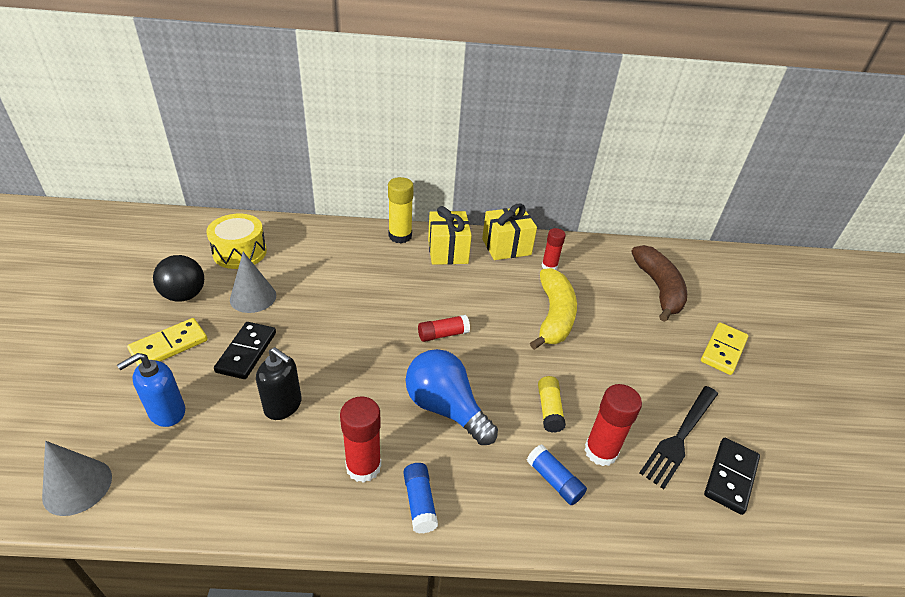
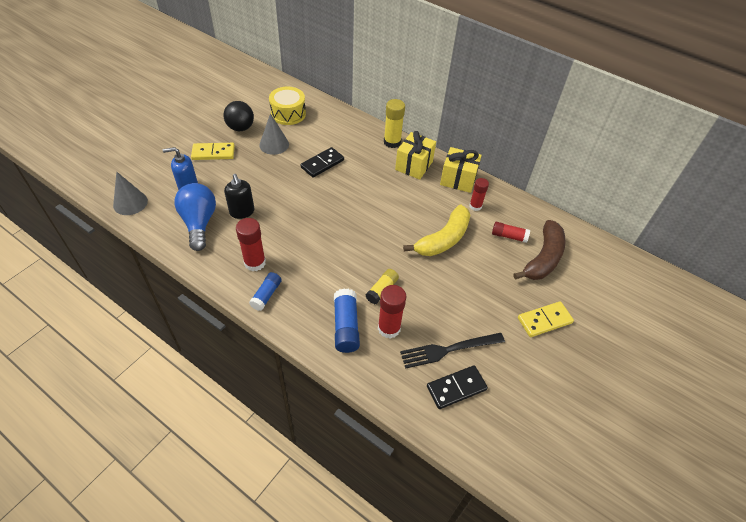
camera: 35 degrees right, 10 degrees up
(247, 352) = (247, 174): black domino -> black domino (322, 164)
(443, 334) = (360, 216): red glue stick -> red glue stick (509, 236)
(445, 408) = (323, 257): blue light bulb -> blue light bulb (199, 223)
(554, 480) = (346, 326): blue glue stick -> blue glue stick, size x1.51

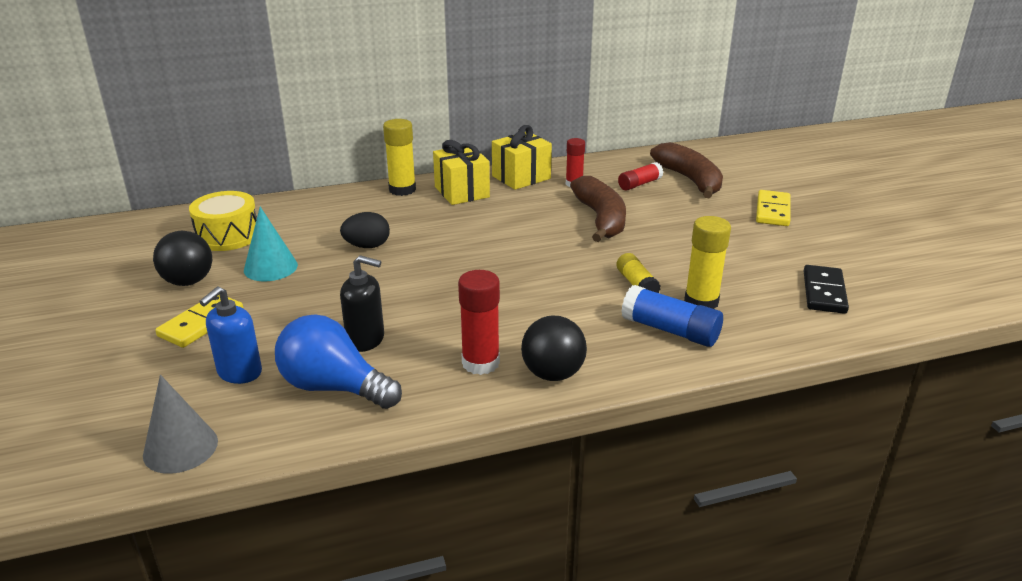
camera: 50 degrees left, 20 degrees down
(266, 295) = (553, 374): blue glue stick -> black ball
(274, 144) = (270, 267): grey cone -> turquoise cone
(322, 164) = (367, 246): black domino -> black egg
(389, 328) = (701, 302): red glue stick -> yellow glue stick
(443, 239) = (601, 219): yellow banana -> brown banana
(448, 350) = (766, 277): black fork -> none

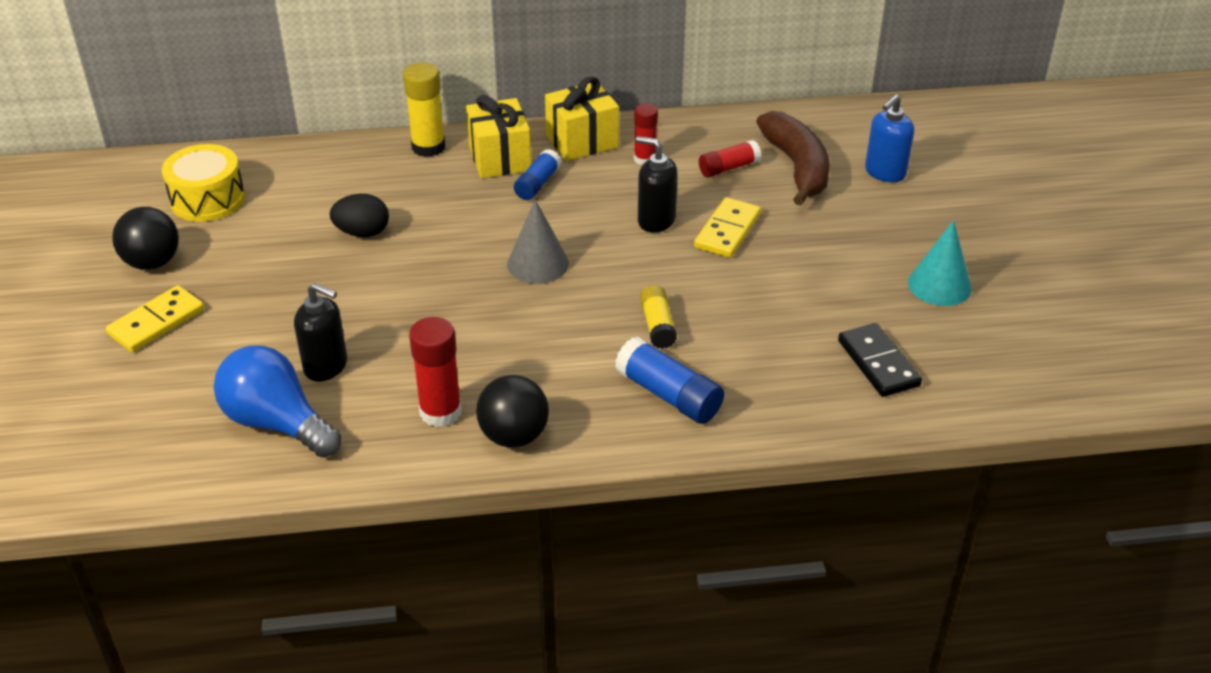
camera: 10 degrees right, 10 degrees up
(180, 448) = (110, 475): grey cone -> grey cone (537, 264)
(239, 372) = (184, 392): blue soap dispenser -> blue soap dispenser (885, 172)
(270, 267) = (246, 252): turquoise cone -> turquoise cone (939, 285)
(498, 205) = (537, 184): none -> blue glue stick
(601, 219) = (656, 220): brown banana -> black soap dispenser
(701, 302) = (723, 359): yellow glue stick -> none
(772, 211) = (879, 230): yellow domino -> yellow domino (727, 231)
(824, 292) = (878, 363): black domino -> black domino turned 45 degrees counterclockwise

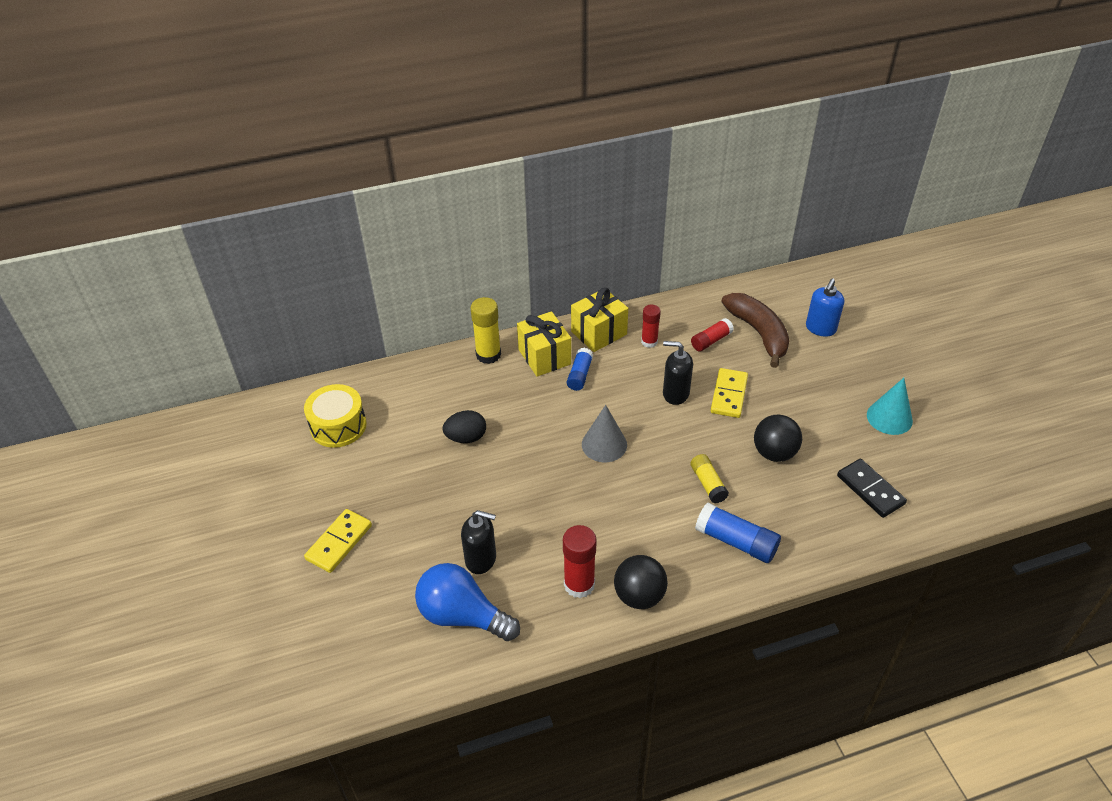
camera: 10 degrees left, 5 degrees up
(152, 262) = (316, 489): black ball -> black ball (774, 453)

